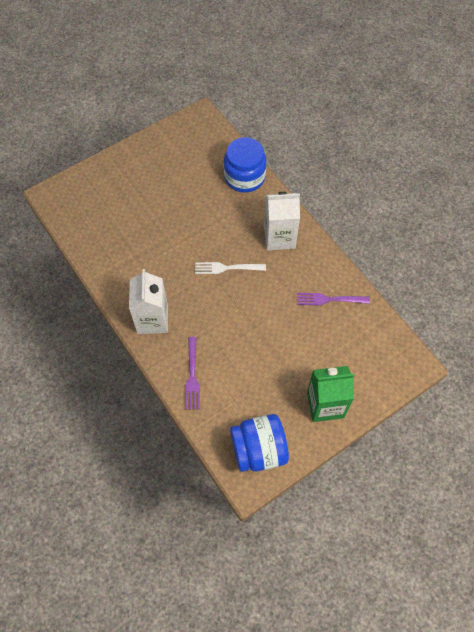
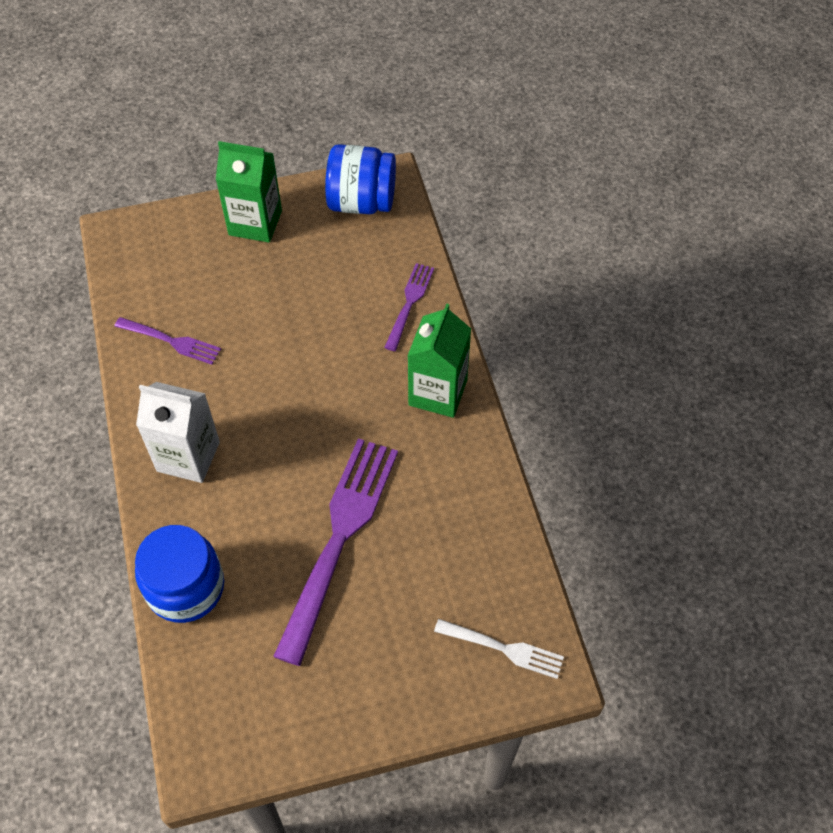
camera: 160 degrees left, 5 degrees down
(152, 319) = (438, 392): white carton -> green carton
(177, 221) = (339, 540): none -> purple fork
(227, 268) = (294, 433): white fork -> white fork (502, 648)

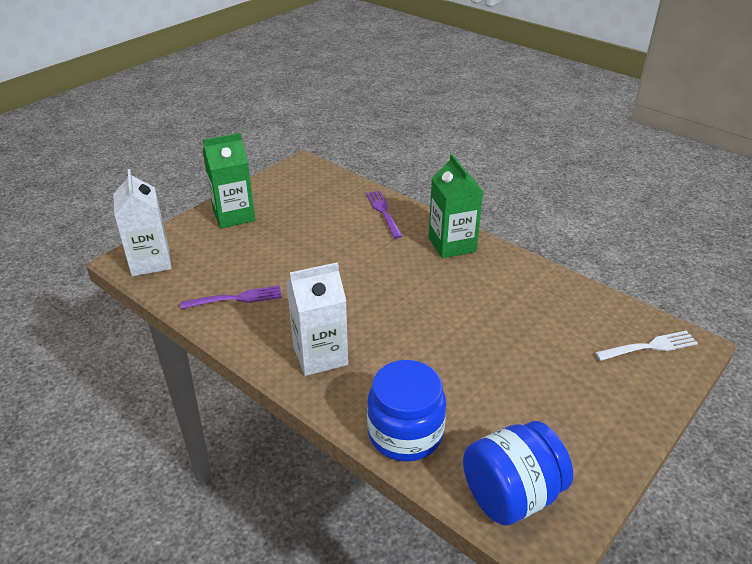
camera: 35 degrees left, 20 degrees down
(133, 246) = (150, 261): none -> white carton
(339, 540) = (481, 346): purple fork -> none
(362, 202) = (297, 180): blue jar -> blue jar (511, 495)

